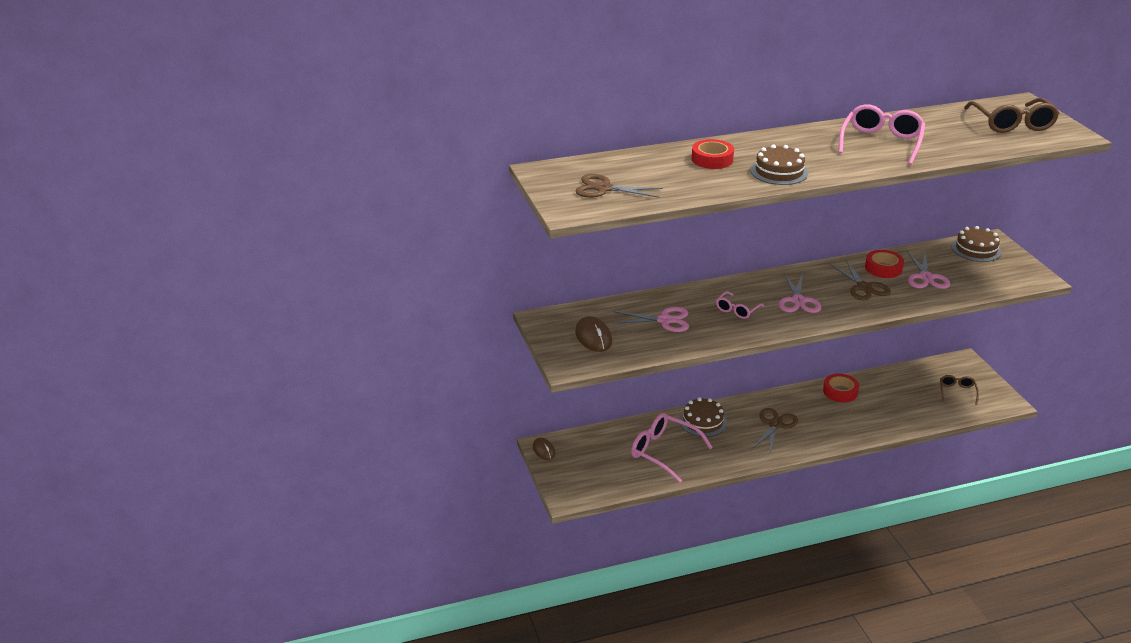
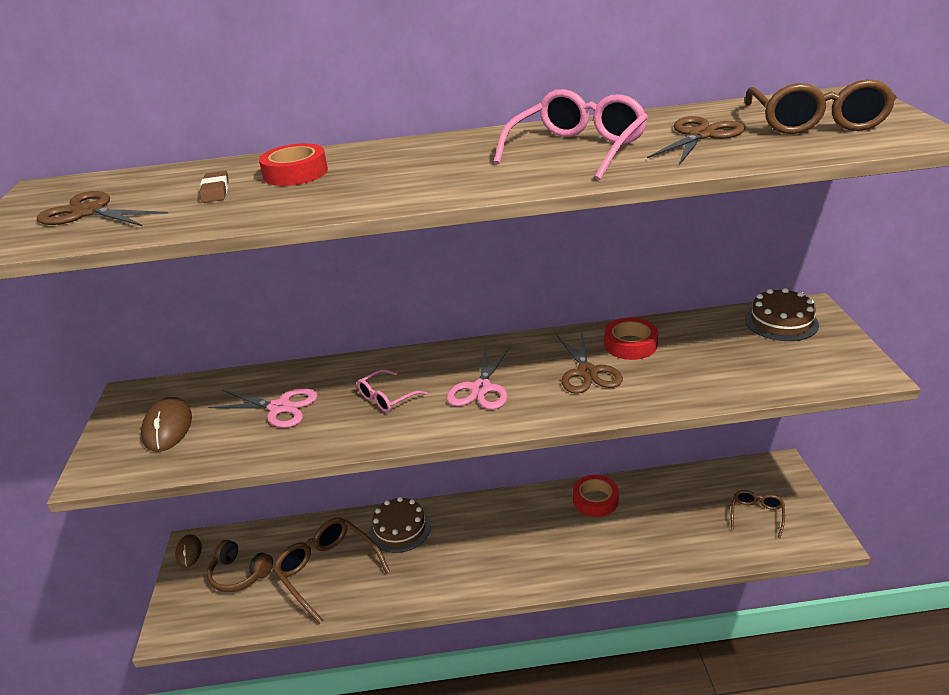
camera: 15 degrees right, 0 degrees up
(596, 460) = (239, 574): none -> brown headphones
(663, 452) = (327, 570): pink glasses -> brown glasses
(672, 173) = (215, 191): none -> brown eraser
(775, 424) = (489, 543): brown scissors -> brown scissors (701, 135)
(779, 172) = (374, 190): brown cake -> none
(926, 277) = (687, 362): pink scissors -> none

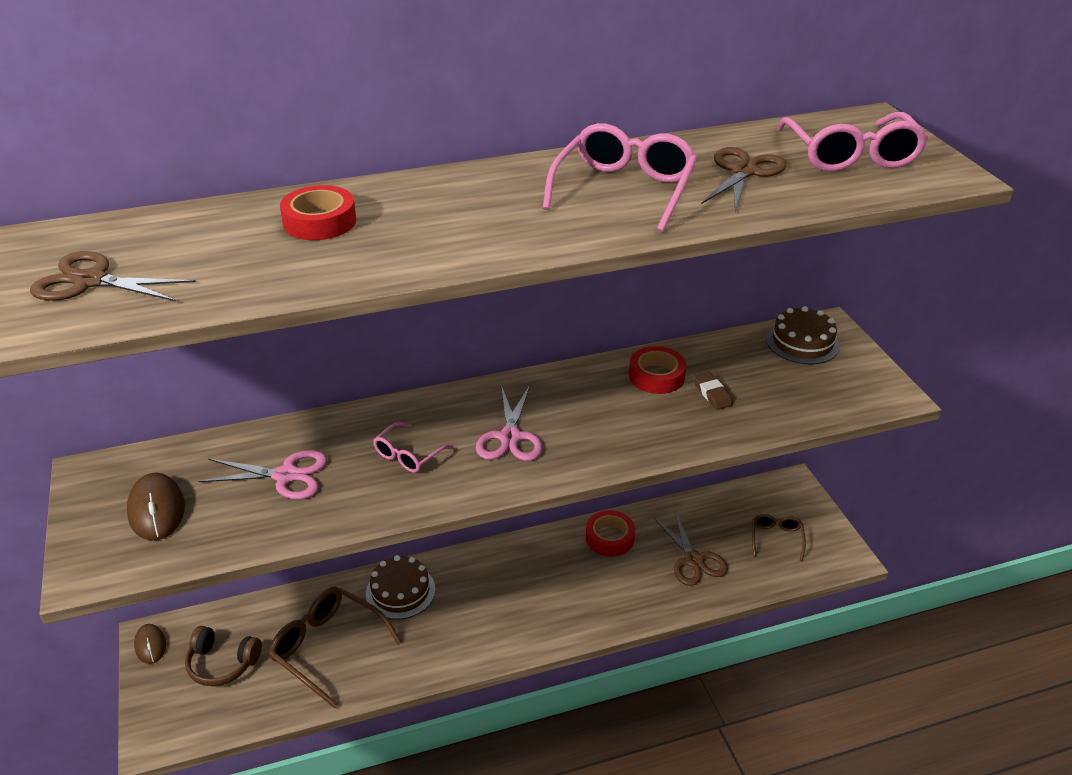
camera: 15 degrees left, 5 degrees up
(215, 191) = (235, 248): brown eraser -> brown eraser (712, 393)
(587, 373) = (619, 411): brown scissors -> brown scissors (693, 560)
(816, 122) = (851, 156): brown glasses -> pink glasses

